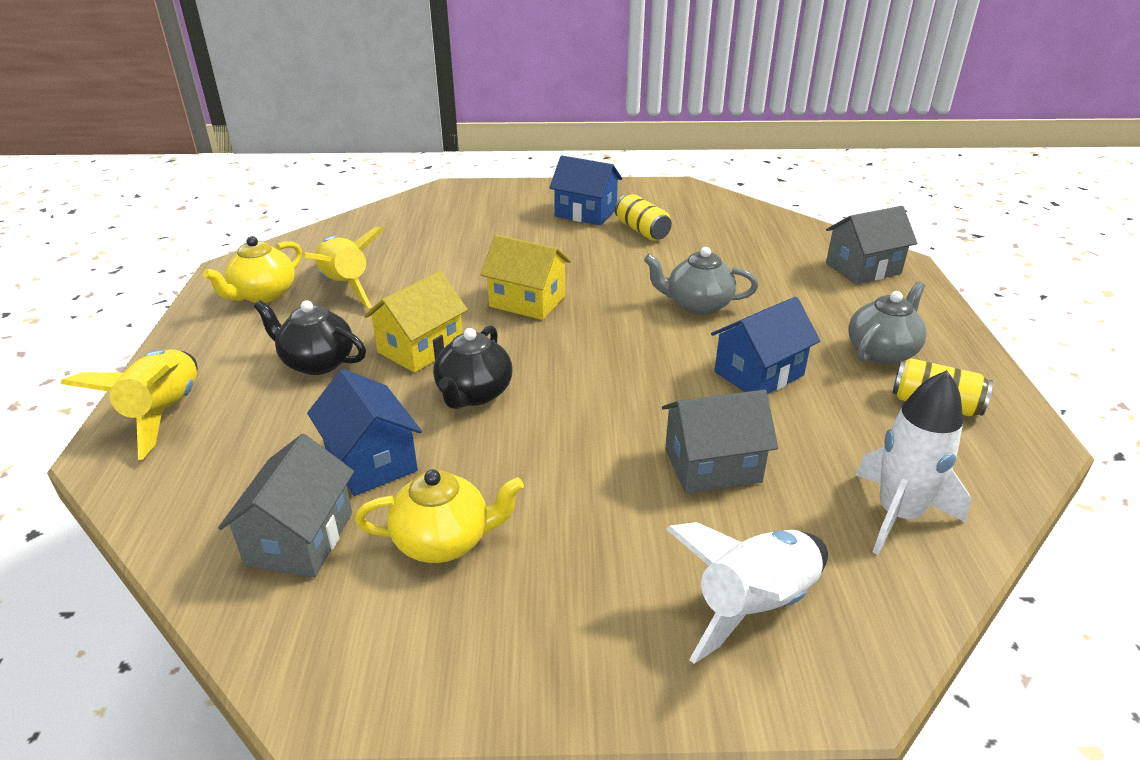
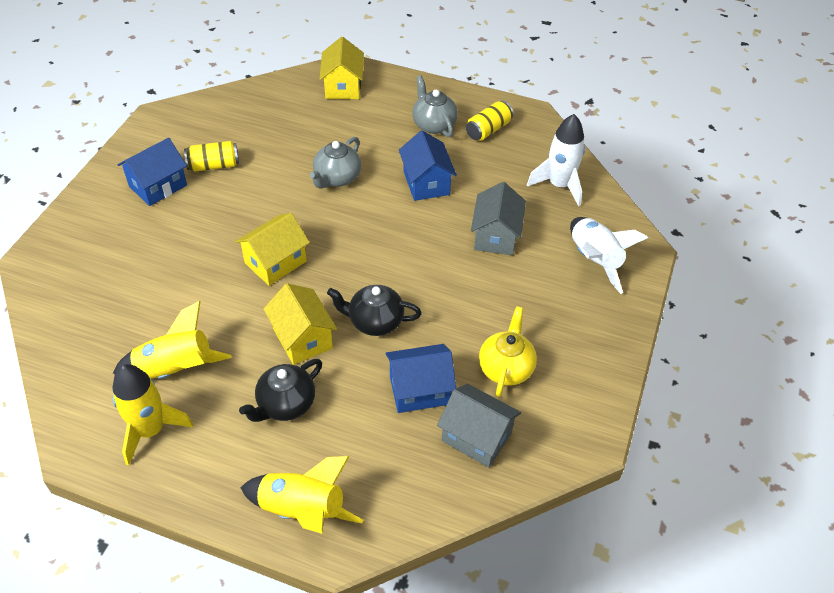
camera: 70 degrees left, 15 degrees up
(263, 294) = (150, 430): yellow teapot -> yellow rocket
(474, 394) = (375, 321): black teapot -> black teapot turned 150 degrees clockwise
(863, 268) = (343, 86): grey house -> yellow house

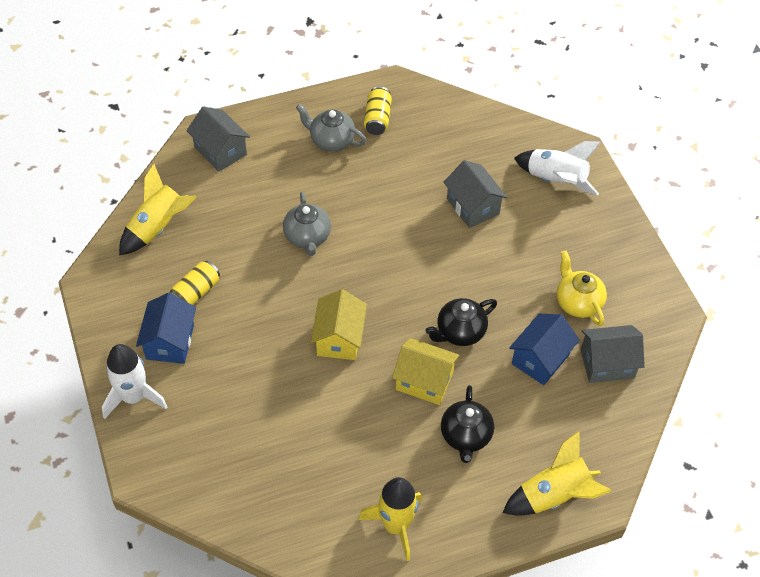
camera: 40 degrees left, 5 degrees up
(175, 369) = (361, 471): yellow rocket -> yellow rocket (158, 227)
(343, 86) = (220, 151): yellow house -> grey house
(426, 183) = (379, 196): blue house -> none
(559, 185) = (475, 134): white rocket -> white rocket (134, 397)

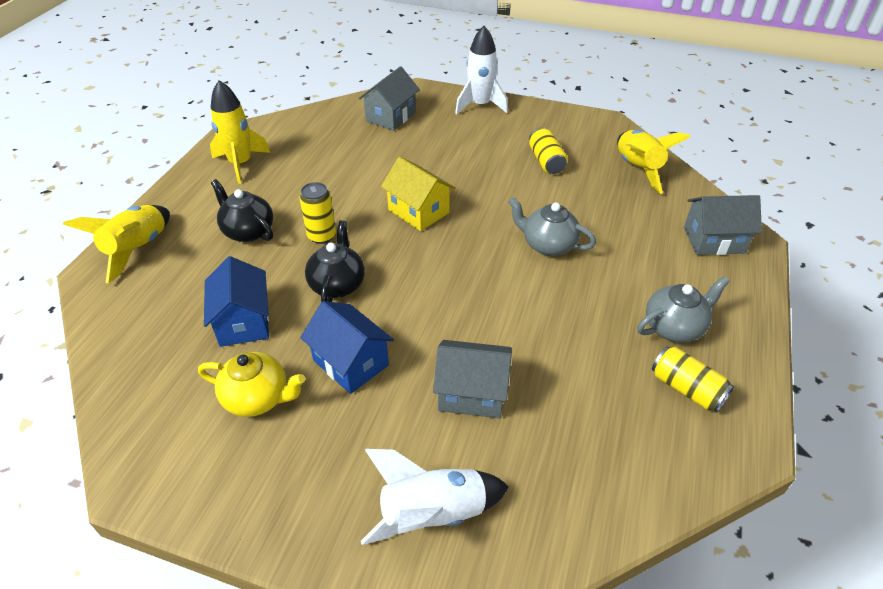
camera: 130 degrees right, 10 degrees down
(170, 342) = (510, 134): blue house -> blue house (350, 363)
(424, 381) = (321, 236): yellow house -> yellow can
(607, 363) = (173, 369): grey house -> grey house (391, 117)

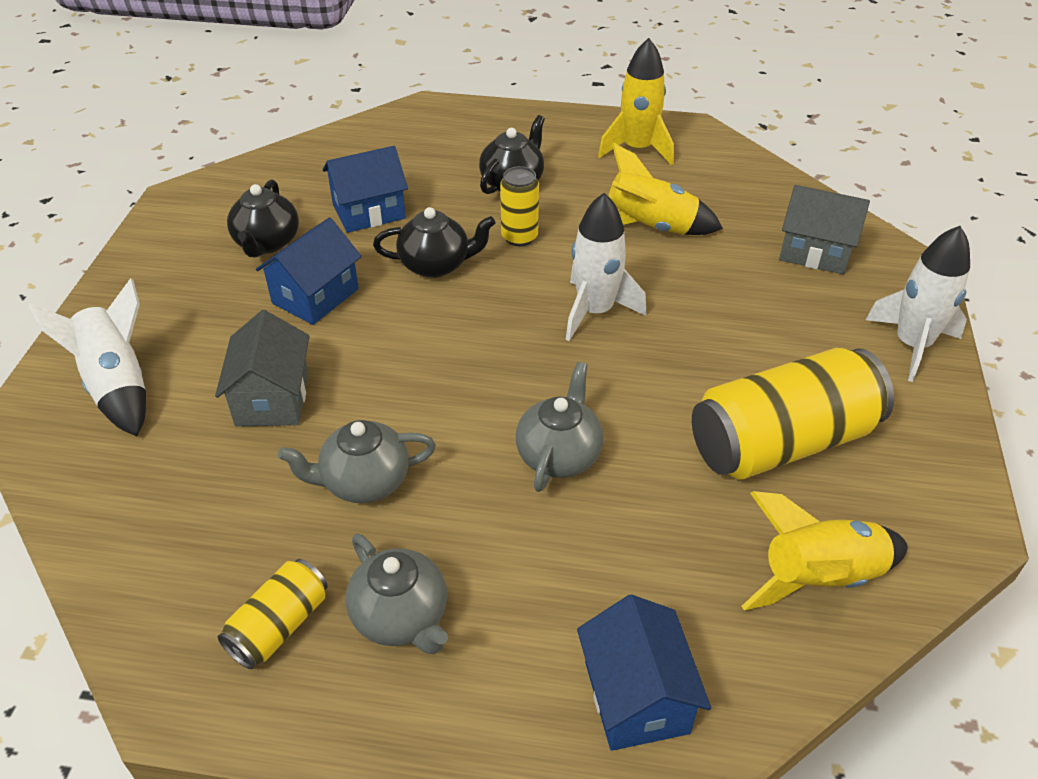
camera: 80 degrees right, 0 degrees up
(137, 249) = (465, 122): yellow rocket -> yellow rocket (649, 228)
(257, 398) = (267, 243): yellow teapot -> black teapot
(418, 211) = (595, 311): yellow house -> white rocket
(546, 161) = (782, 442): yellow can -> yellow can, size x1.98
(564, 340) = (364, 481): none -> grey teapot
(714, 240) = (636, 697): grey house -> blue house

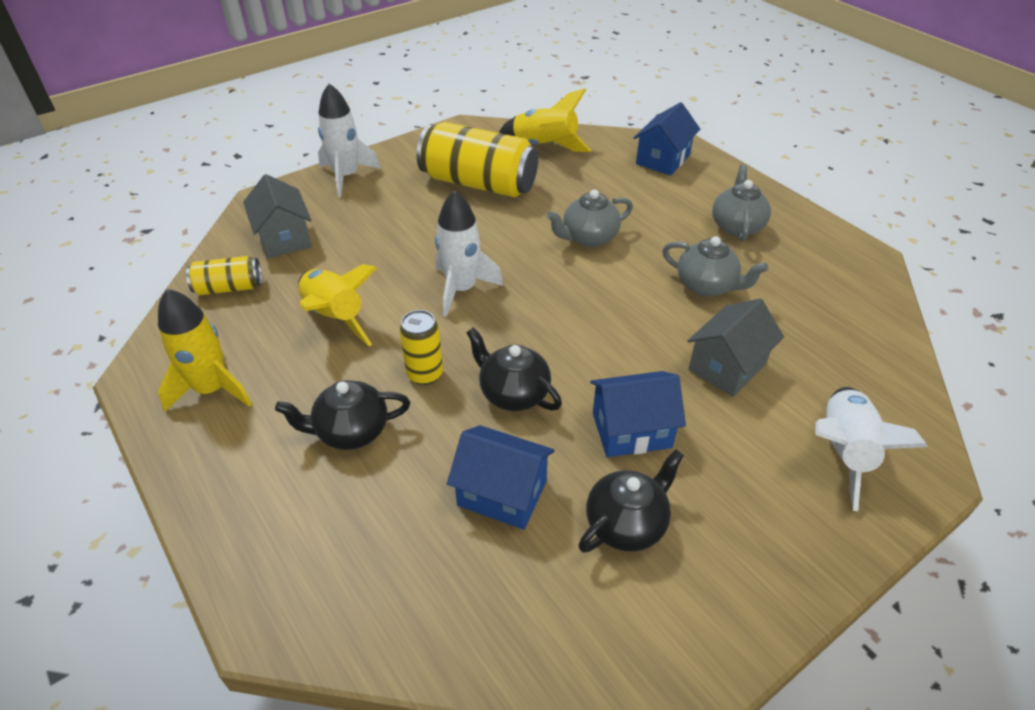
camera: 135 degrees left, 0 degrees up
(279, 626) = (800, 253): yellow can -> yellow can (229, 288)

